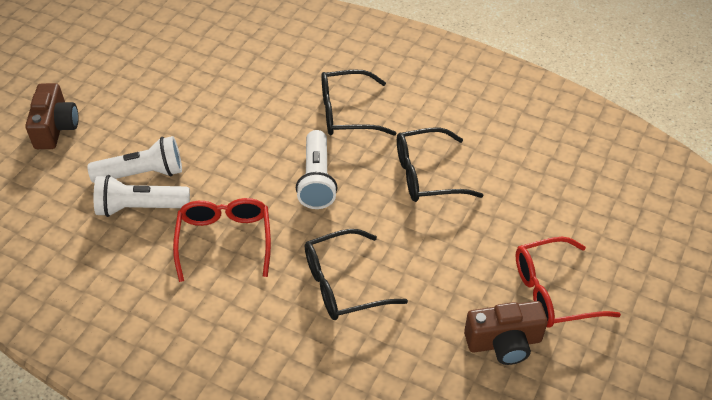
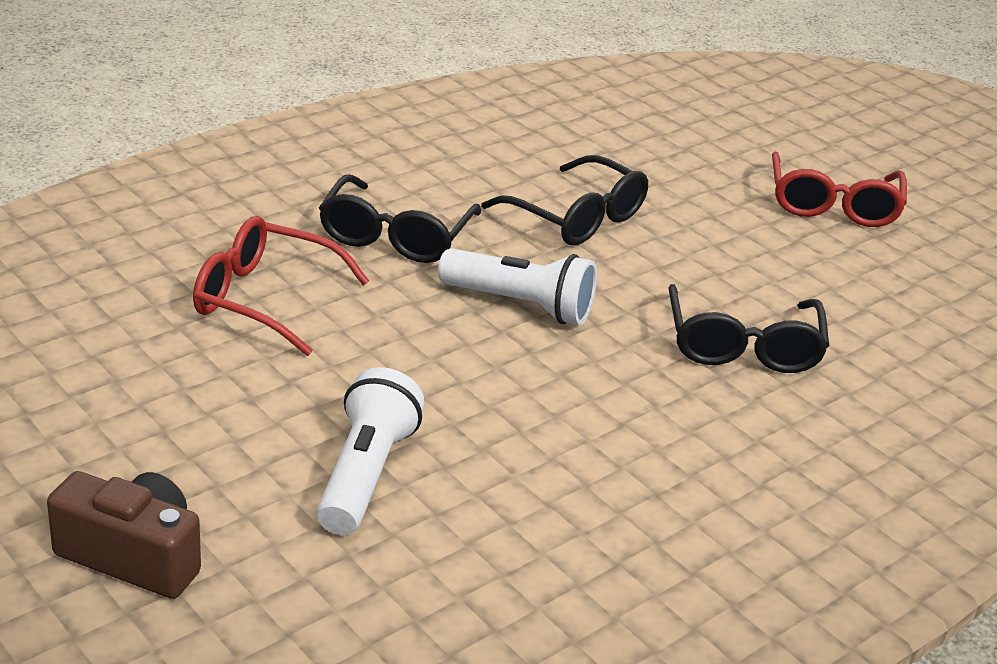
camera: 70 degrees left, 15 degrees down
(140, 207) = (451, 498): white flashlight -> none
(224, 240) = (590, 426): red glasses -> red glasses (264, 299)
(426, 175) = (577, 218): black glasses -> black glasses turned 60 degrees counterclockwise
(504, 343) = (897, 262): brown camera -> none

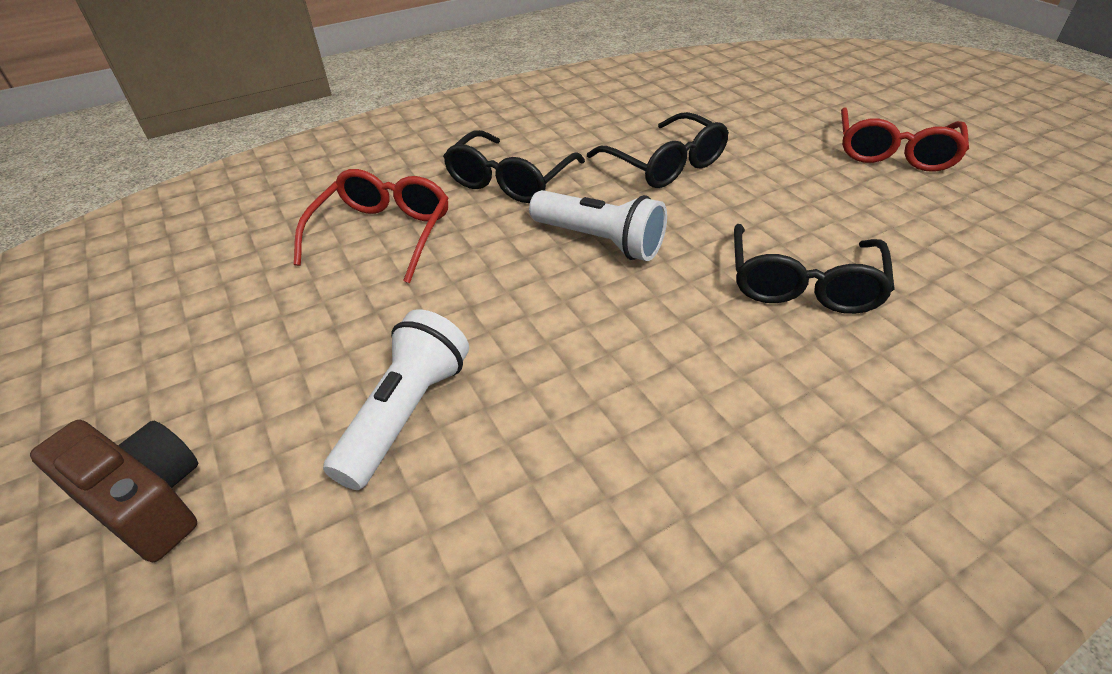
camera: 15 degrees right, 10 degrees up
(264, 299) = (383, 233): red glasses -> red glasses turned 75 degrees clockwise

